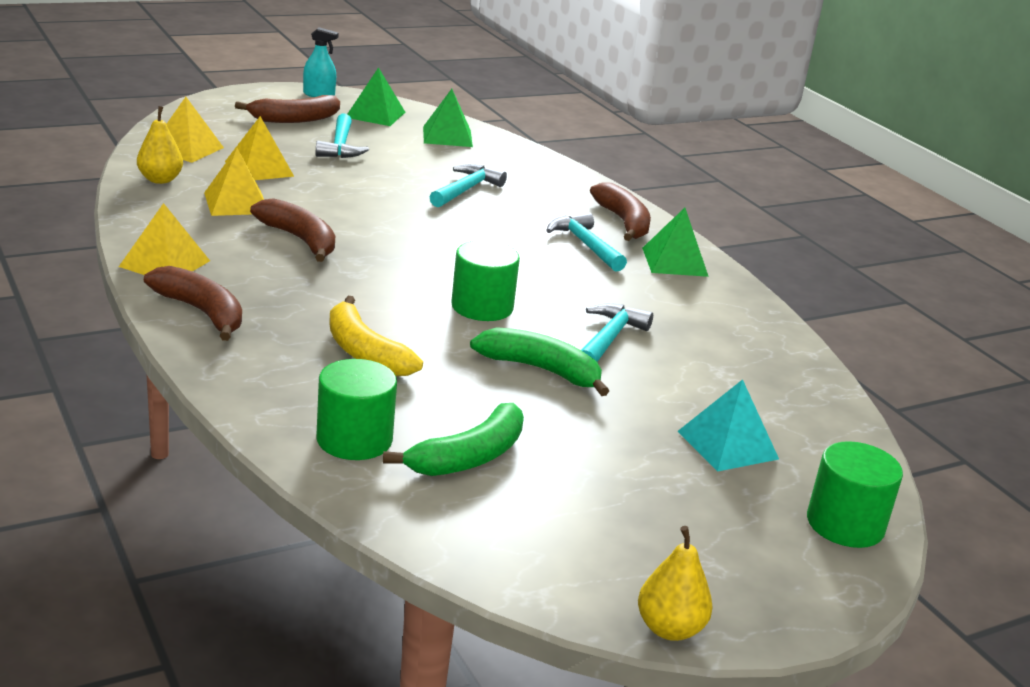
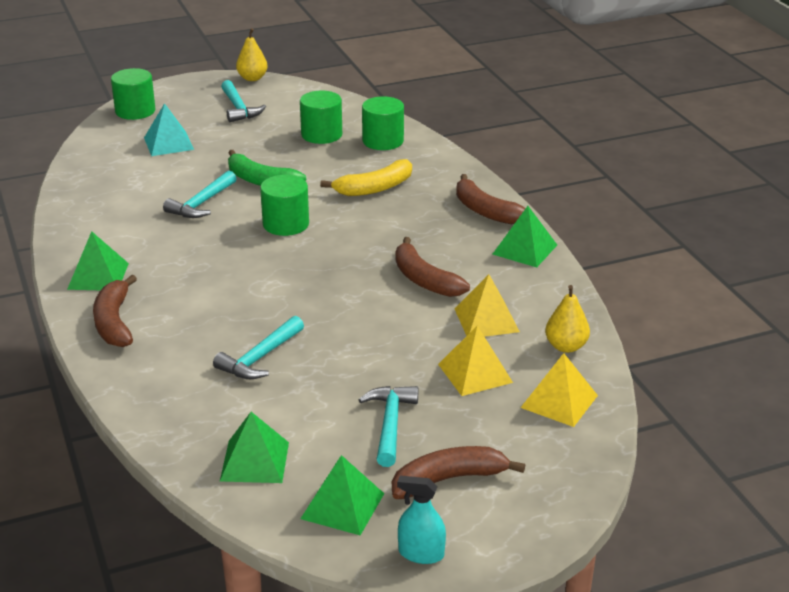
camera: 170 degrees left, 5 degrees up
(164, 263) = (525, 249): yellow pyramid -> green pyramid
(364, 352) = (374, 188): yellow banana -> yellow banana turned 90 degrees clockwise
(469, 457) = (321, 135): green banana -> green cylinder
(585, 245) = (170, 290): turquoise hammer -> turquoise hammer (239, 108)

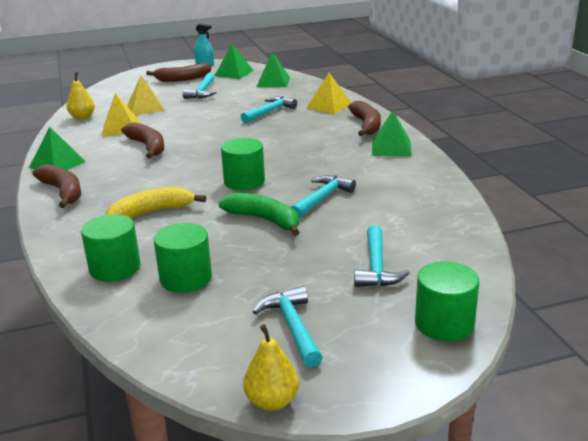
camera: 175 degrees left, 5 degrees down
(168, 143) = (376, 267): turquoise pyramid -> turquoise hammer
(559, 401) = (108, 99): yellow pyramid -> yellow pyramid (329, 106)

